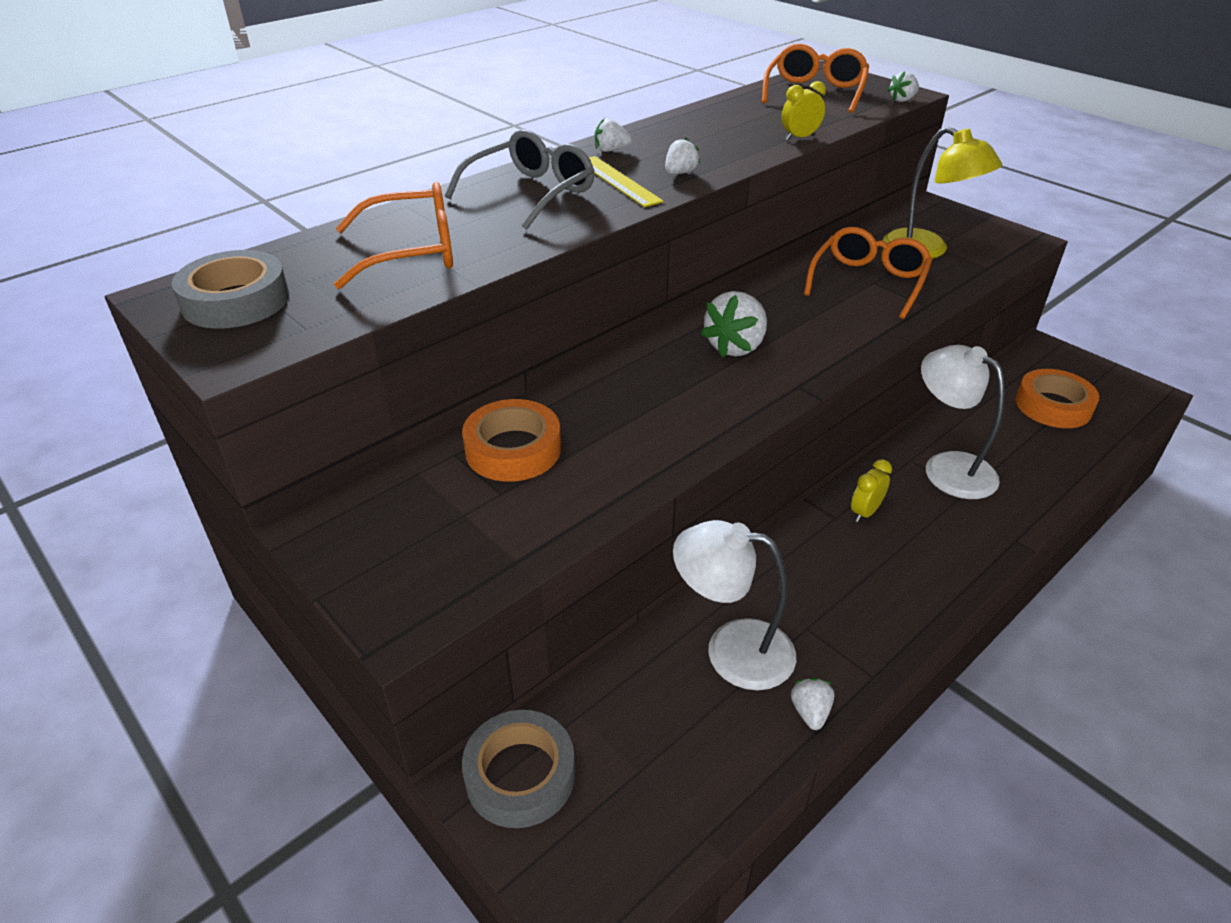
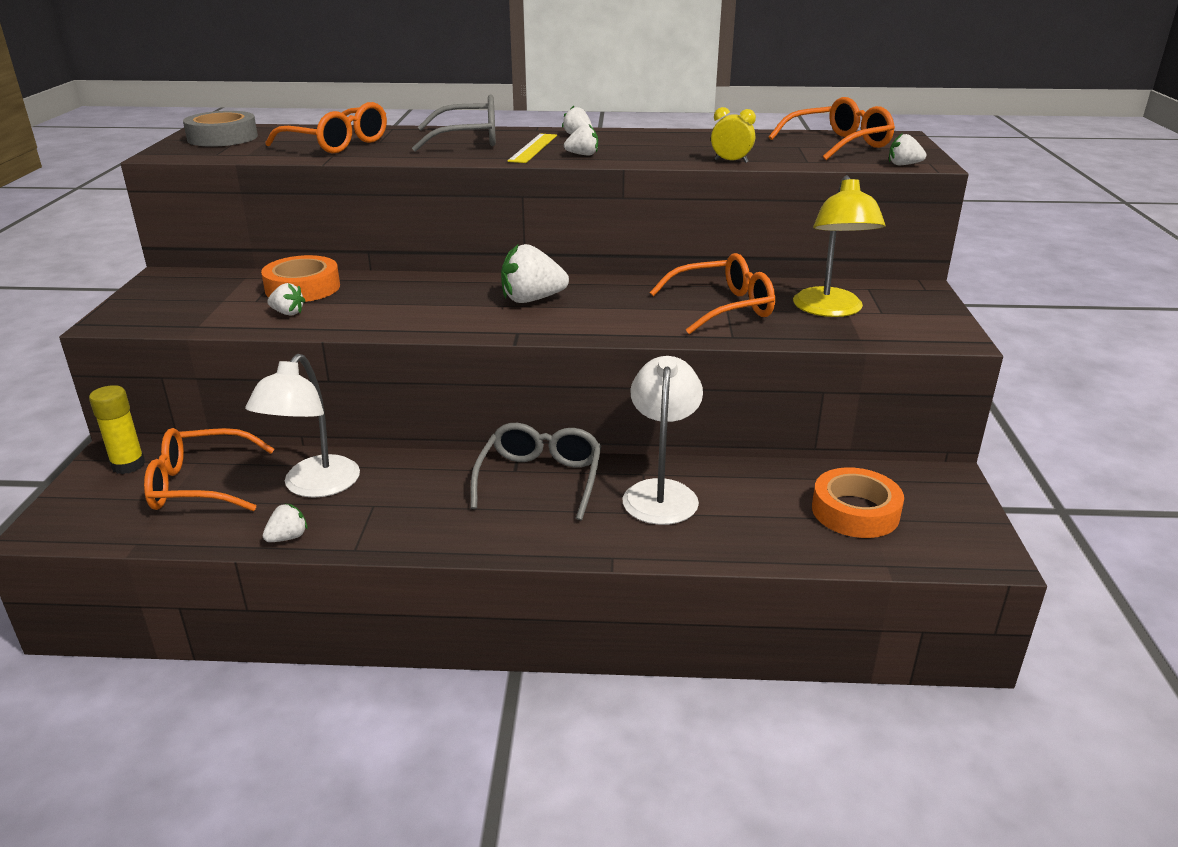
camera: 45 degrees right, 10 degrees down
(520, 775) = (128, 465): grey tape -> yellow glue stick
(571, 487) = (288, 313): none -> white strawberry
(635, 733) = (199, 485): none -> orange glasses
(731, 650) = (314, 486): white lamp -> white lamp turned 135 degrees counterclockwise
(865, 512) = (540, 479): yellow clock -> grey glasses

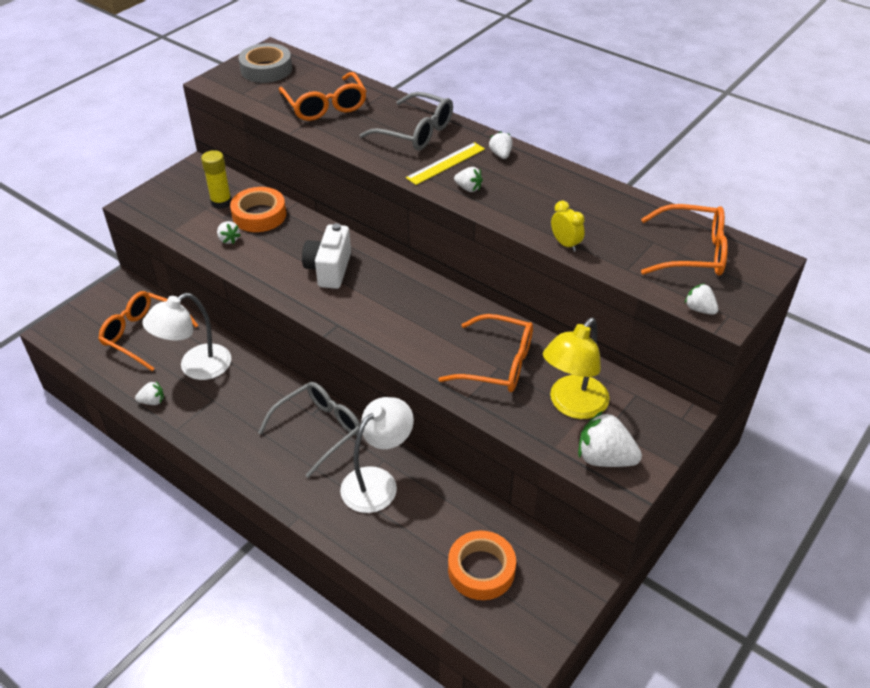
camera: 35 degrees right, 15 degrees up
(128, 465) = (122, 299): yellow glue stick -> yellow glue stick (221, 202)
(448, 301) = (329, 269): none -> white camera
(532, 300) = (381, 293): white strawberry -> white strawberry (604, 458)

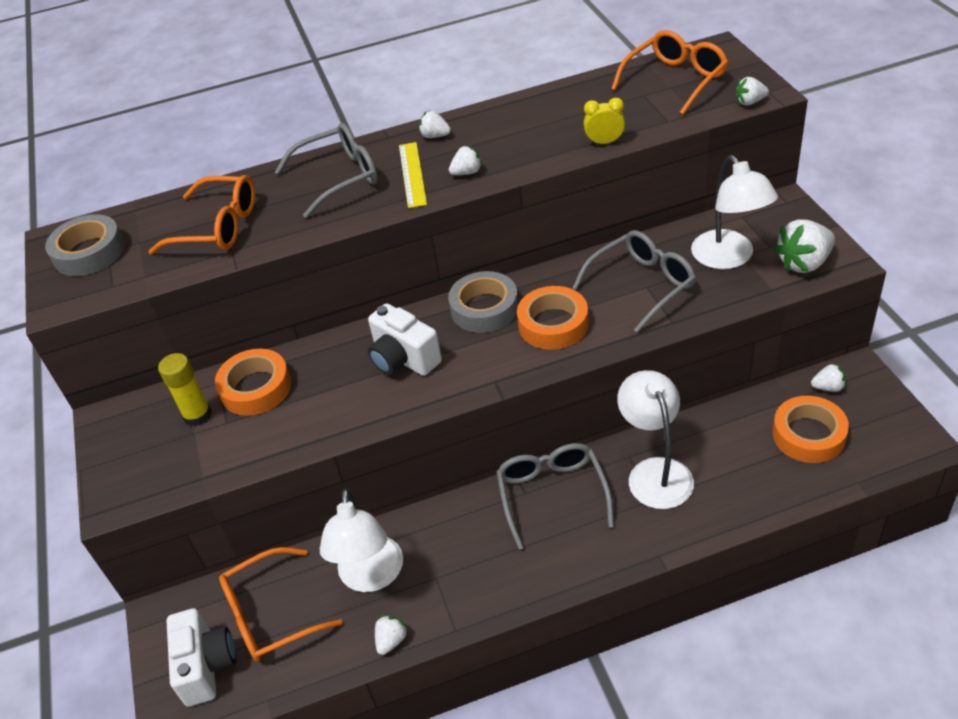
camera: 50 degrees left, 0 degrees up
(94, 326) = (207, 666): none -> white camera
(228, 239) = (272, 429): white strawberry -> white strawberry (828, 387)
(408, 287) = (484, 308): none -> grey tape
(417, 331) = (553, 324): none -> orange tape
(498, 364) = (642, 285): orange glasses -> grey glasses
(572, 405) = (729, 258): yellow lamp -> white lamp

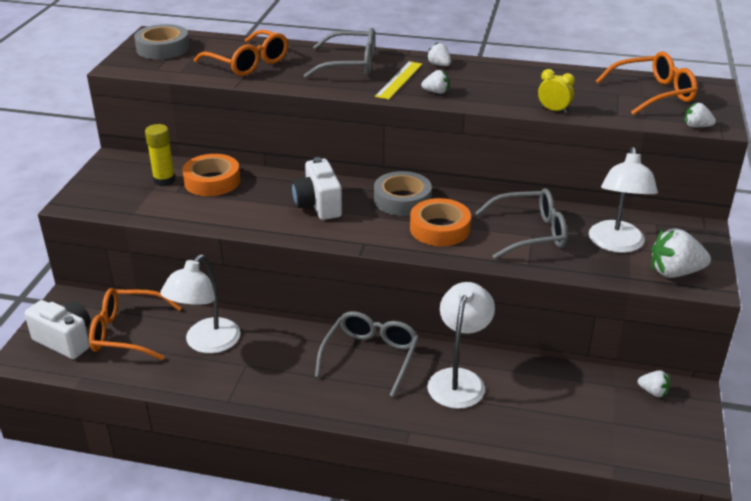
camera: 25 degrees right, 10 degrees down
(207, 666) = (65, 340): white camera -> white camera turned 75 degrees counterclockwise
(391, 640) = (183, 385): white strawberry -> none
(808, 435) = (604, 415): orange tape -> none

